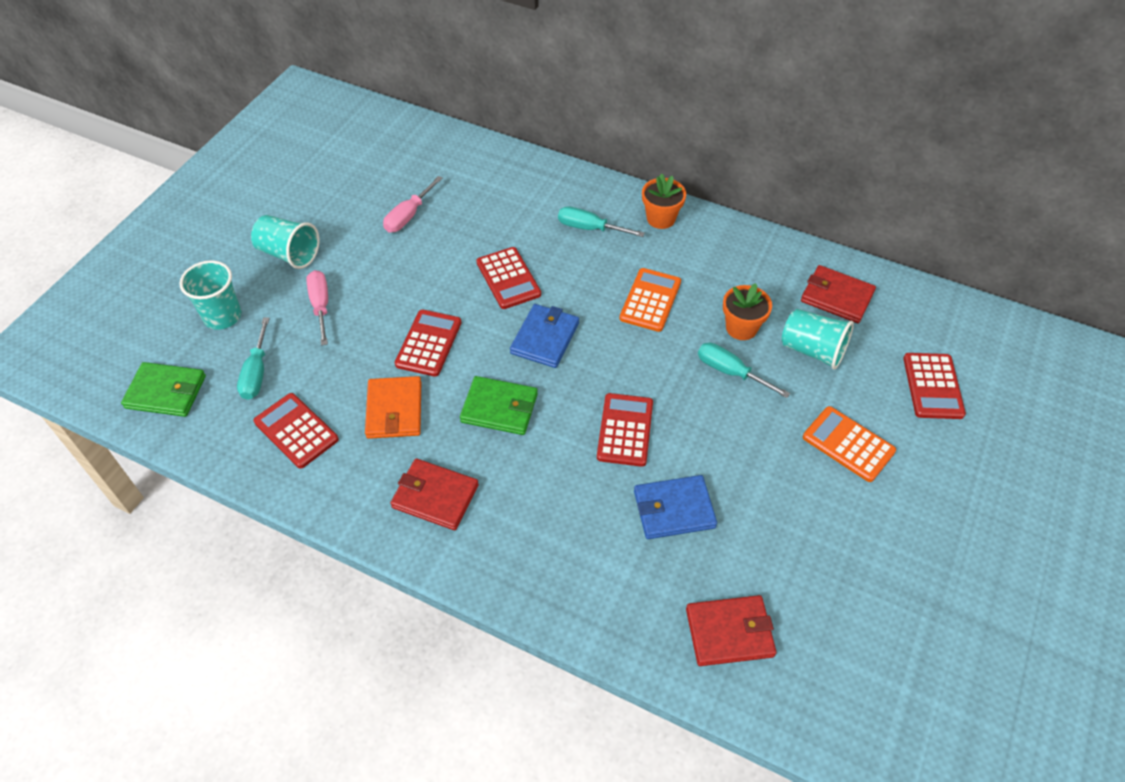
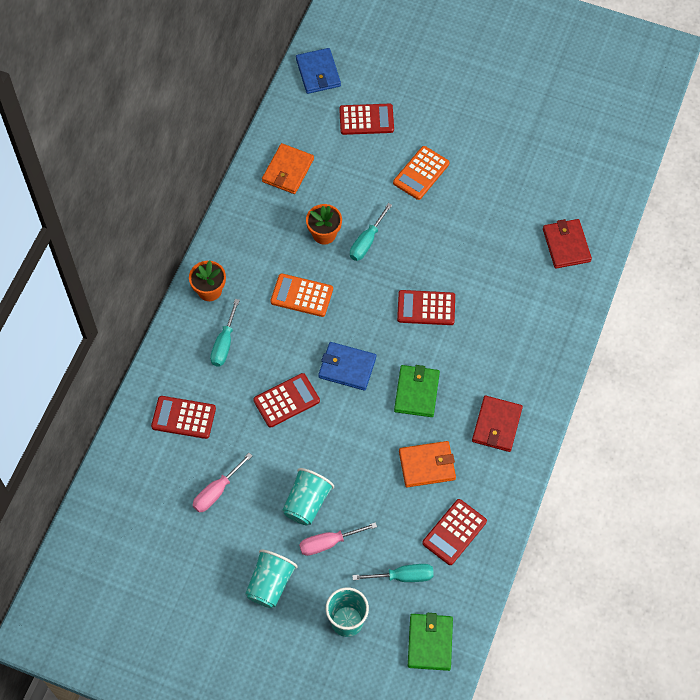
camera: 95 degrees left, 10 degrees up
(408, 216) = (217, 491): pink screwdriver -> pink screwdriver turned 105 degrees clockwise
(429, 343) = (360, 451): red calculator -> red calculator (183, 417)
(674, 509) = (486, 276): blue wallet -> blue wallet (318, 73)
(812, 350) = (341, 189): turquoise cup -> turquoise cup (307, 503)
(836, 297) = (288, 170): red wallet -> orange wallet

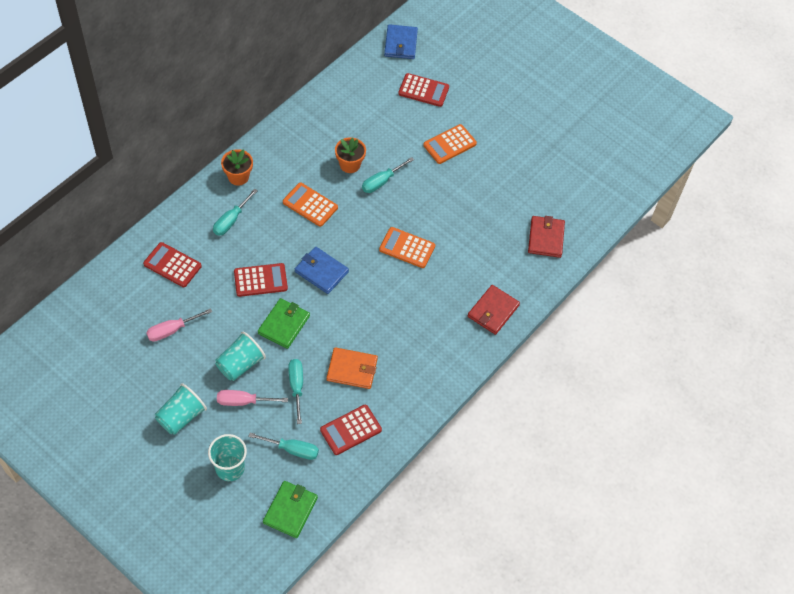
camera: 15 degrees right, 5 degrees down
(288, 170) = (342, 108): orange wallet -> none
(377, 506) = (296, 387): none -> turquoise screwdriver
(416, 392) = (369, 310): green wallet -> green wallet (284, 324)
(426, 308) = (407, 248): red calculator -> orange calculator
(497, 425) = (424, 358): red wallet -> red wallet (493, 311)

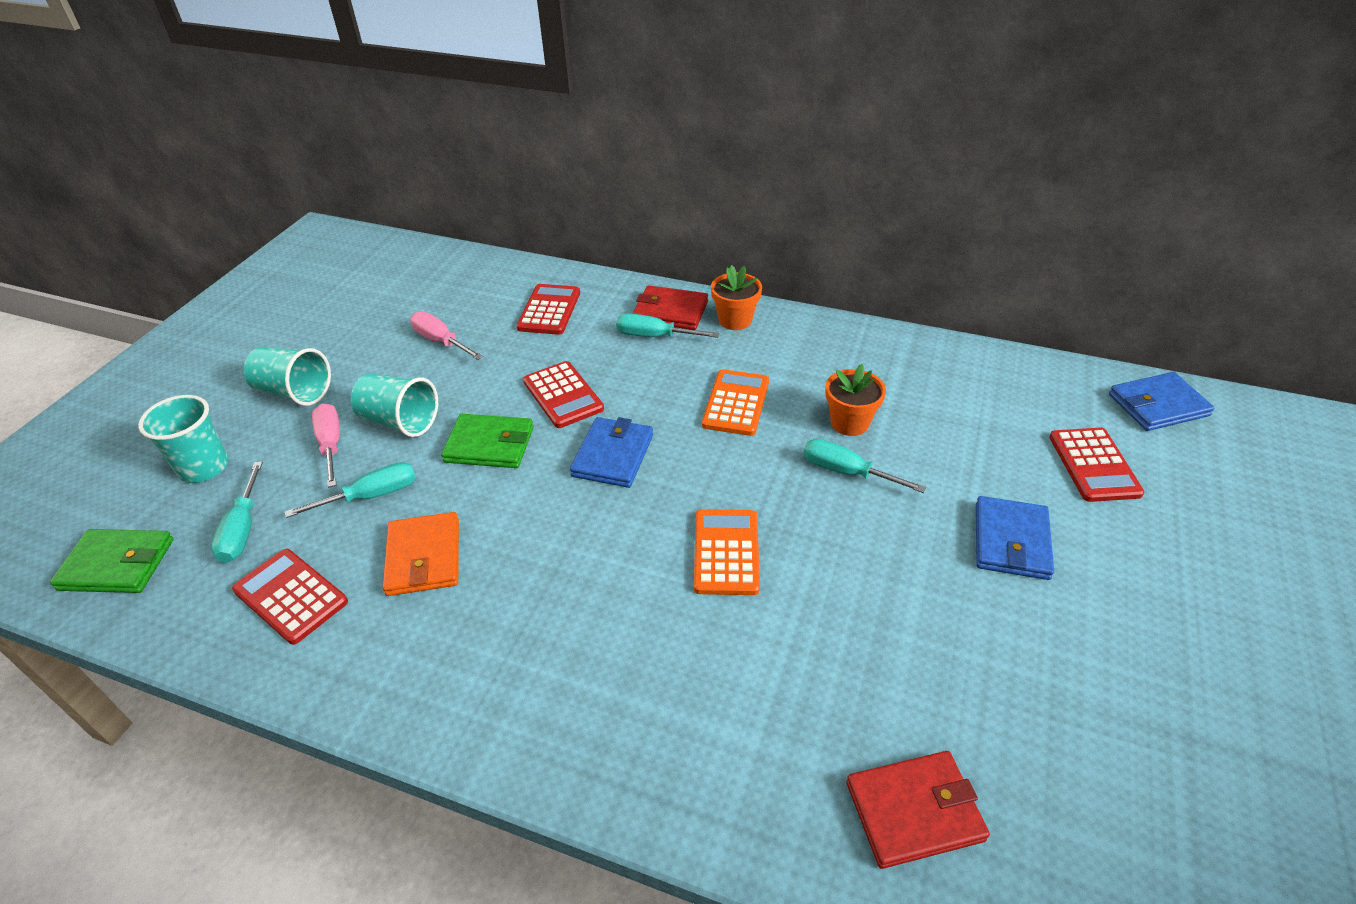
camera: 75 degrees right, 15 degrees down
(449, 144) = (1011, 541): orange calculator -> blue wallet
(493, 311) = (647, 757): red wallet -> red wallet (670, 311)

